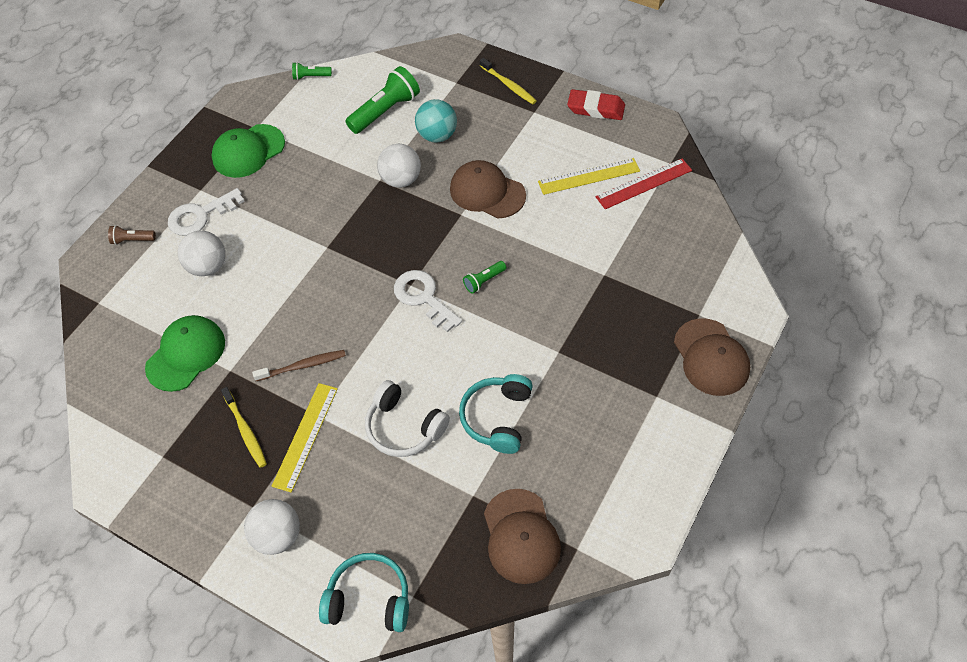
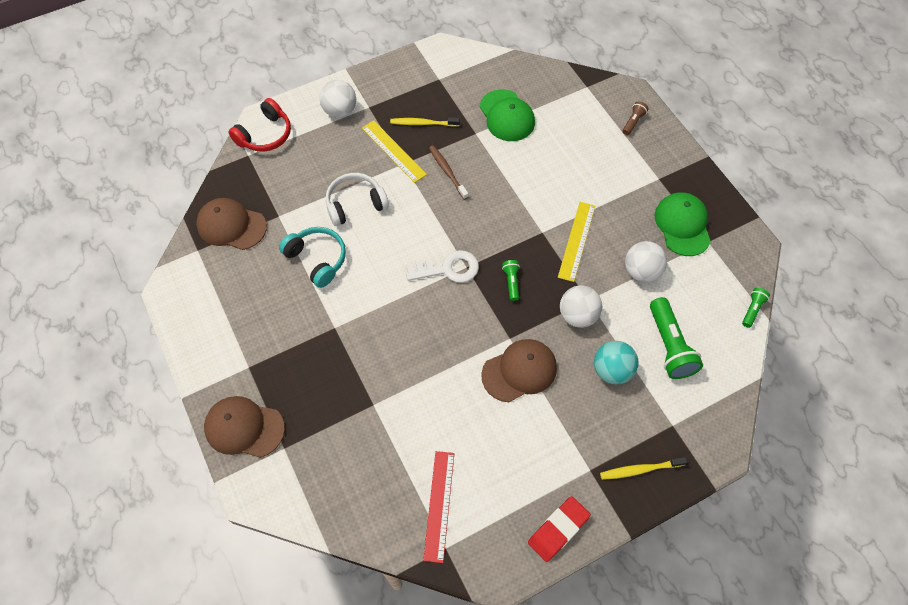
camera: 120 degrees right, 5 degrees up
(200, 215) = (630, 169): white key -> none
(208, 266) = (576, 154): white ball -> white ball (641, 271)
(302, 366) = (447, 172): brown toothbrush -> brown toothbrush turned 135 degrees clockwise
(369, 599) = (265, 135): turquoise headphones -> red headphones
(484, 281) = (433, 316): green flashlight -> green flashlight (511, 282)
(589, 176) = (480, 464): yellow ruler -> yellow ruler (576, 241)

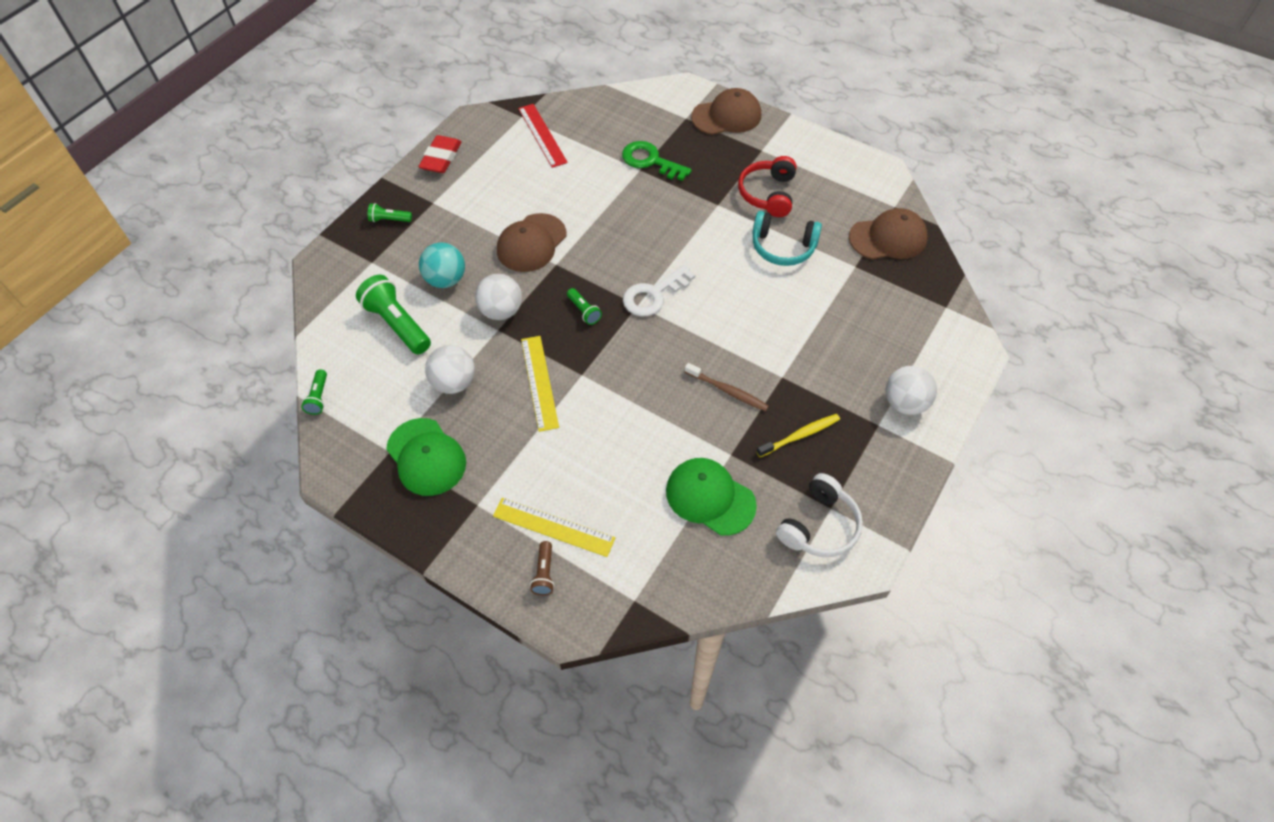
camera: 150 degrees right, 5 degrees down
(265, 135) = (953, 335): red headphones -> red headphones (768, 194)
(355, 204) = (793, 311): white headphones -> white headphones (819, 526)
(356, 409) = (650, 161): none -> green key
(393, 151) = (804, 385): yellow ruler -> yellow ruler (553, 527)
(640, 469) = (389, 220): yellow toothbrush -> green flashlight

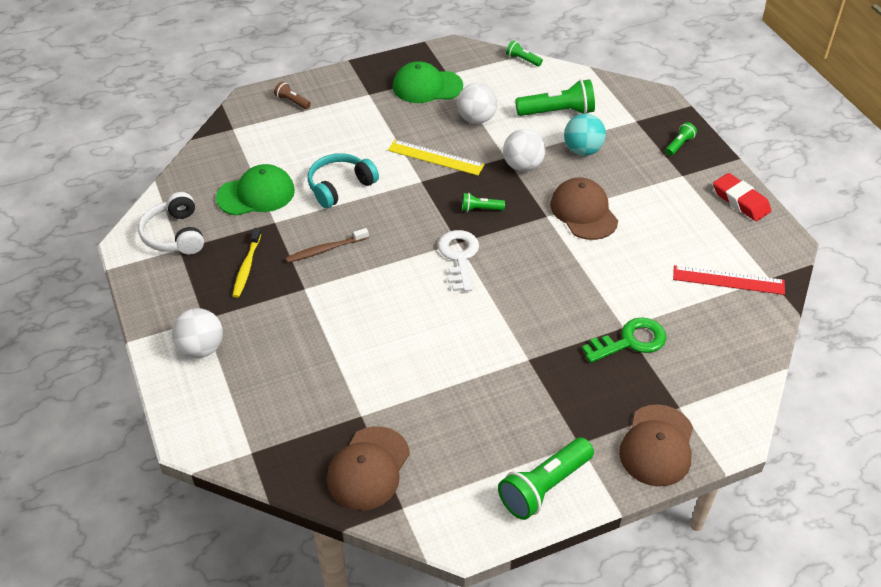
camera: 125 degrees right, 10 degrees down
(553, 527) = (317, 117): yellow ruler -> none
(768, 194) = (510, 407): red headphones -> none
(782, 247) = (433, 375): turquoise headphones -> turquoise headphones (340, 186)
(809, 151) = (544, 487): none -> green flashlight

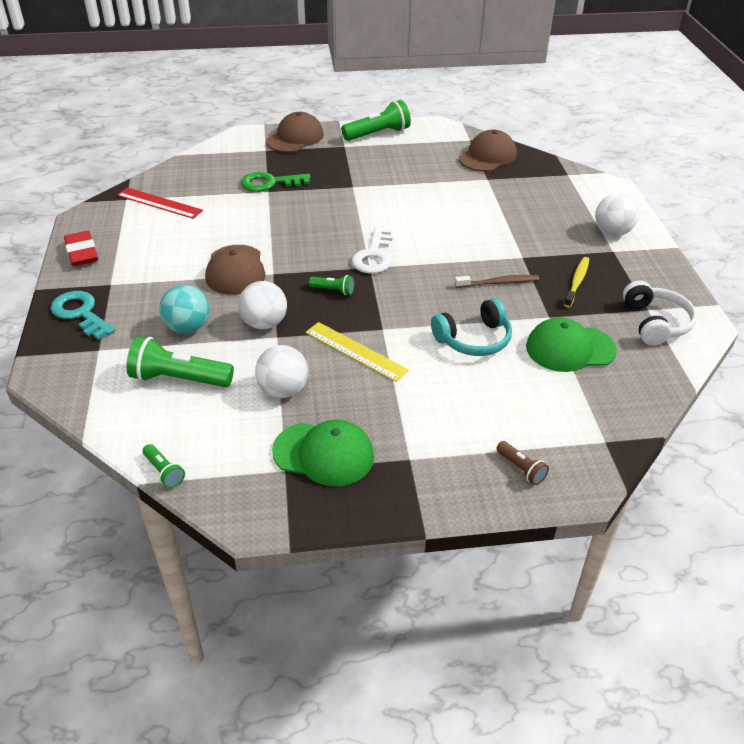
camera: 165 degrees left, 5 degrees down
(679, 145) = (80, 313): green flashlight -> turquoise key

